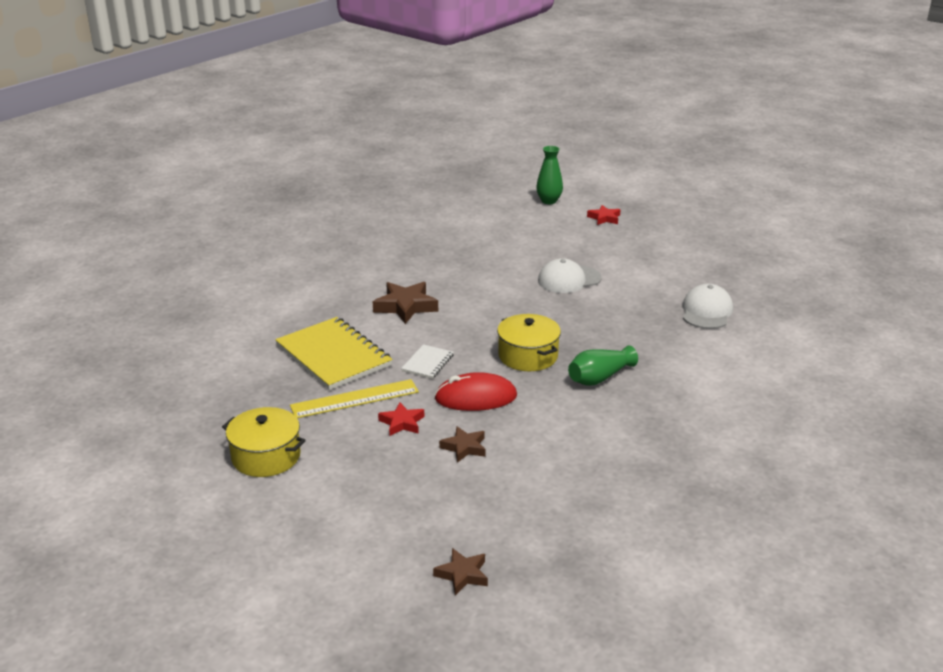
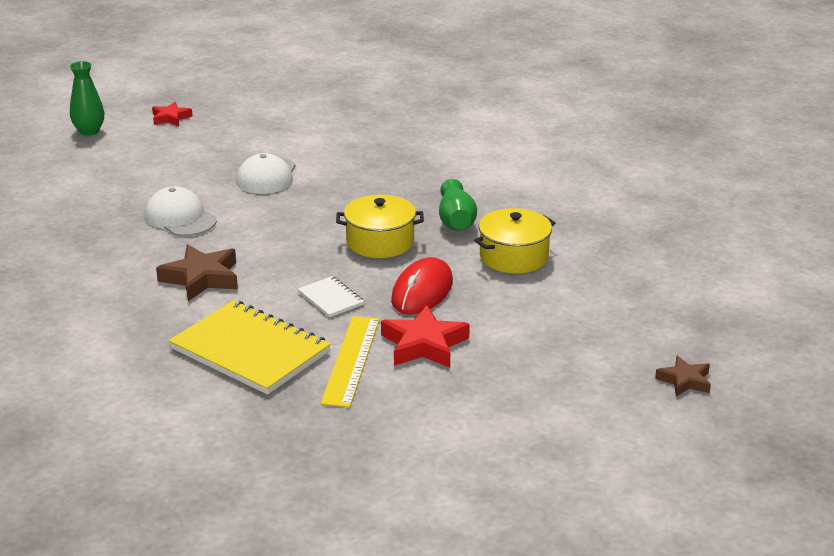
camera: 60 degrees left, 0 degrees up
(266, 456) = (403, 444): yellow pot -> yellow pot (514, 256)
(333, 356) = (250, 350): yellow notebook -> yellow notebook turned 45 degrees clockwise
(402, 423) = (424, 345): red star -> red star, size x1.65
(464, 447) = (499, 323): brown star -> none
(706, 311) = (406, 136): white cap -> white cap (180, 218)

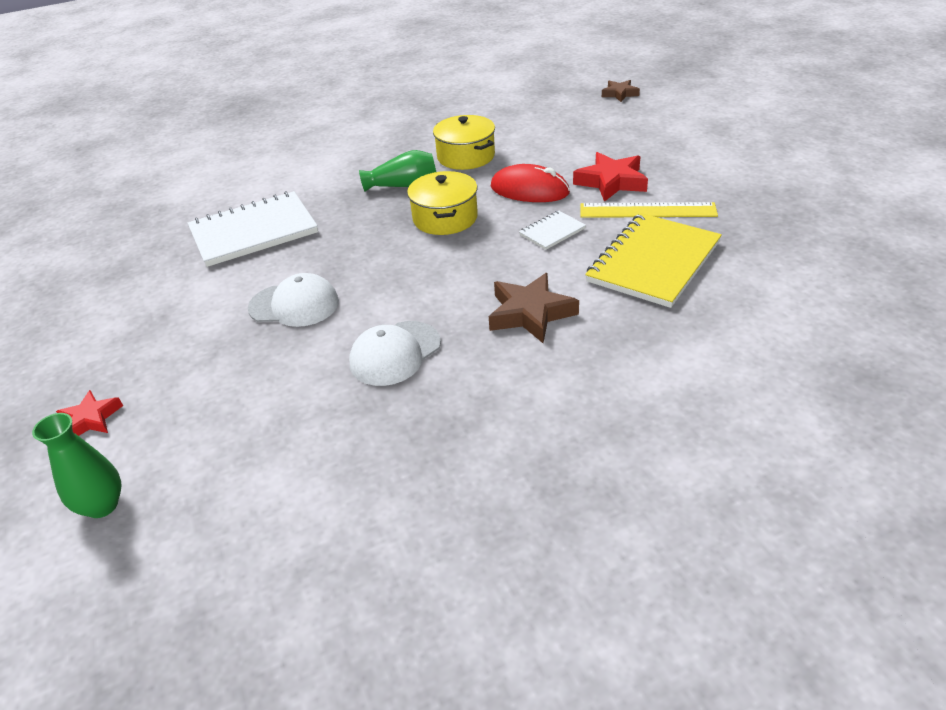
camera: 90 degrees left, 10 degrees up
(391, 152) = (253, 231): none -> white notebook

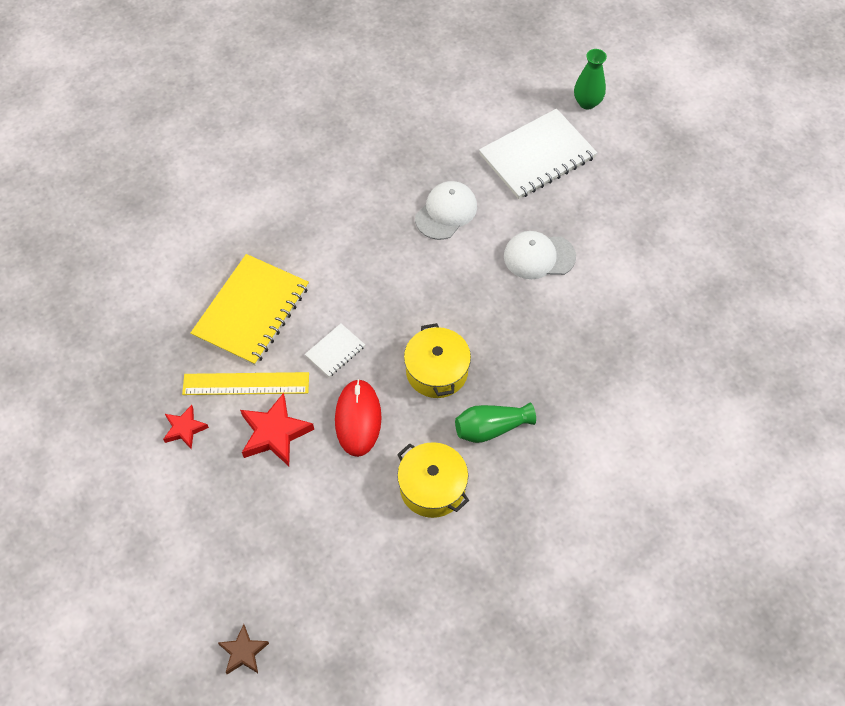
camera: 170 degrees right, 20 degrees up
(91, 419) = (633, 154): red star -> red star (184, 429)
(253, 231) = (617, 349): white notebook -> white notebook (537, 156)
(529, 190) = (358, 419): red mouse -> red mouse turned 75 degrees clockwise
(530, 313) = (351, 252): brown star -> none

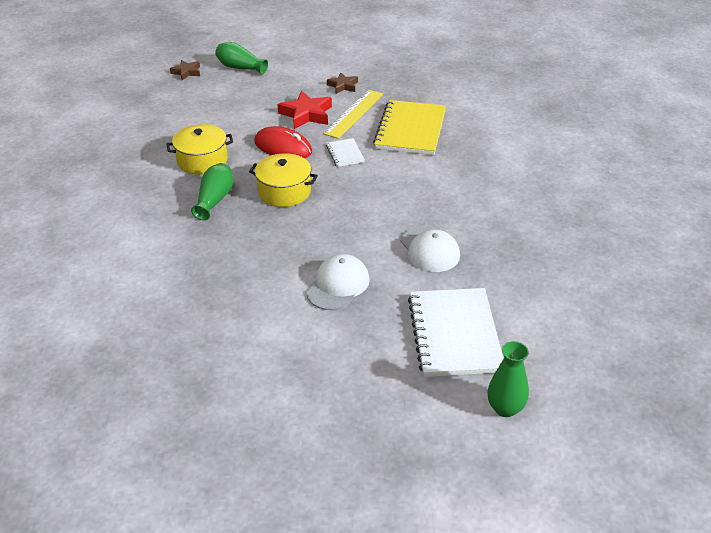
camera: 120 degrees right, 20 degrees down
(184, 429) = (343, 86): red star -> brown star
(196, 585) = (240, 68): none -> green vase
(251, 311) = (410, 130): yellow notebook -> yellow notebook turned 45 degrees clockwise

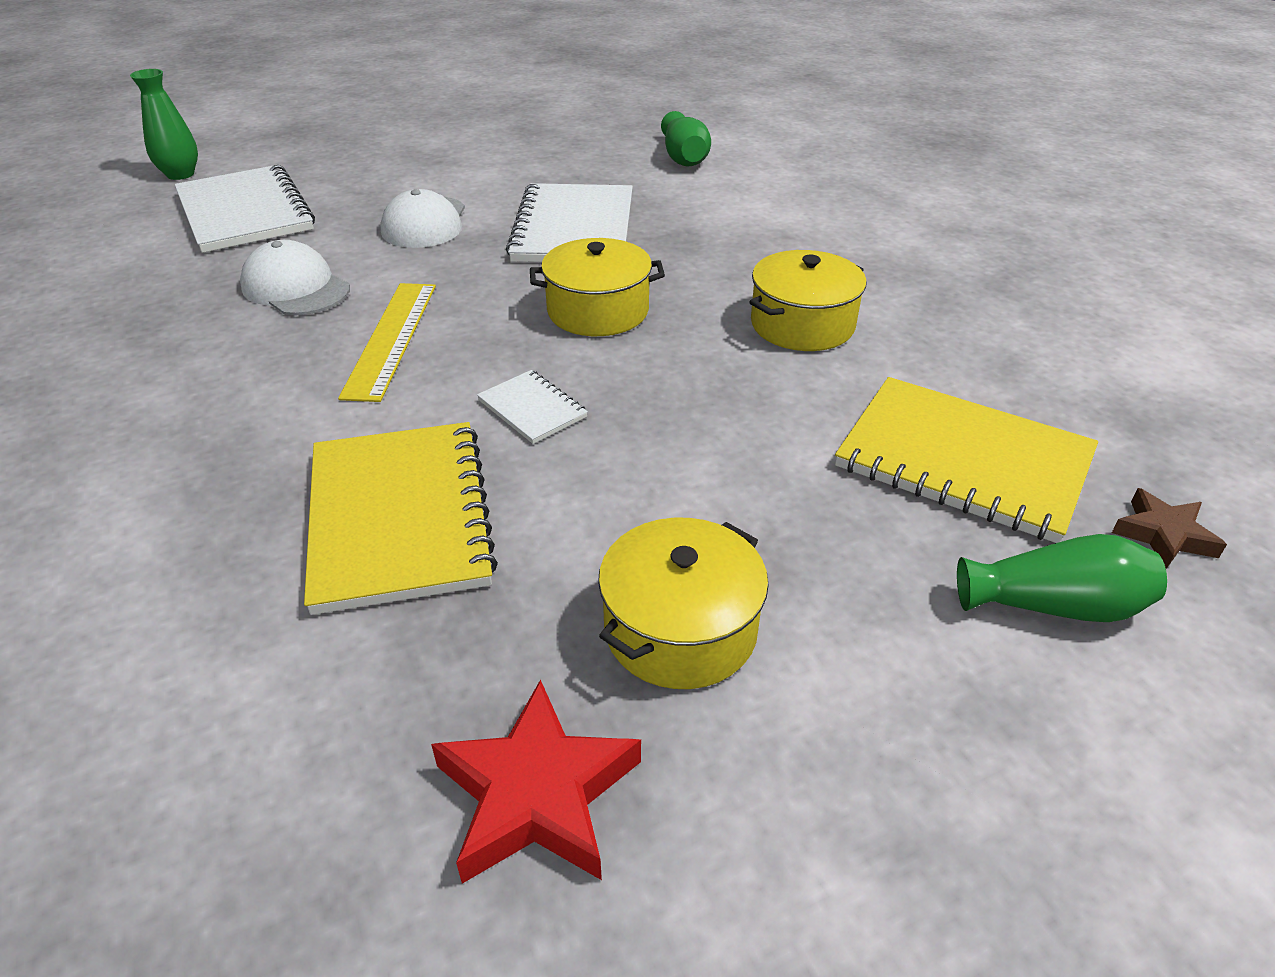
camera: 155 degrees right, 0 degrees up
(214, 101) = (963, 461): none -> yellow notebook
(215, 200) = (703, 273): green vase -> green vase (683, 157)
(252, 253) = (574, 228): none -> white notebook
(283, 147) = (677, 388): red mouse -> none
(306, 114) = (700, 487): red star -> red star (537, 794)
(343, 86) = (680, 629): brown star -> yellow pot
(354, 113) = (579, 527): yellow ruler -> yellow ruler (391, 338)

